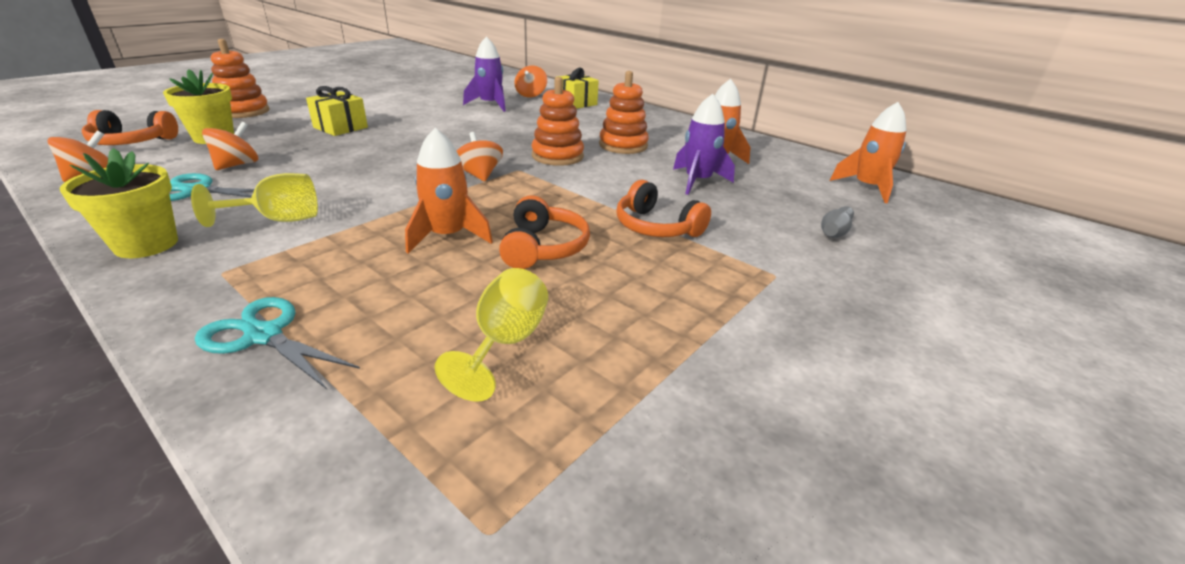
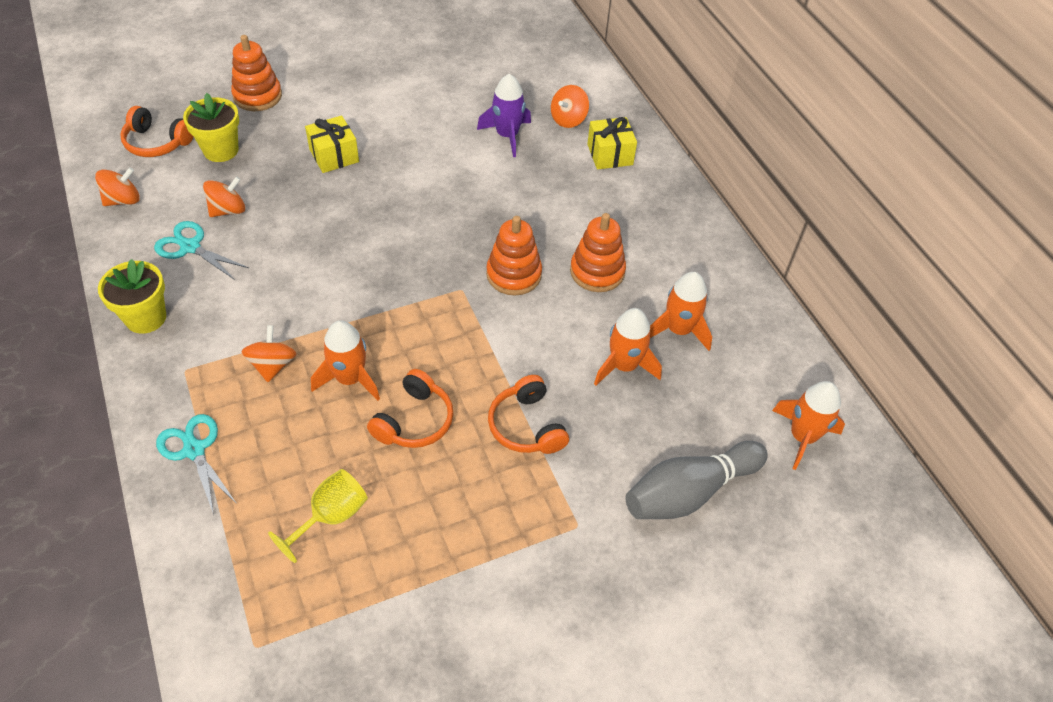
camera: 25 degrees right, 20 degrees up
(278, 220) = (237, 312): yellow goblet -> none
(479, 175) = (420, 289): orange spinning top -> orange spinning top (272, 365)
(697, 181) = (624, 366): purple rocket -> orange rocket
(834, 231) = (689, 492): grey bowling pin -> grey bowling pin, size x2.12

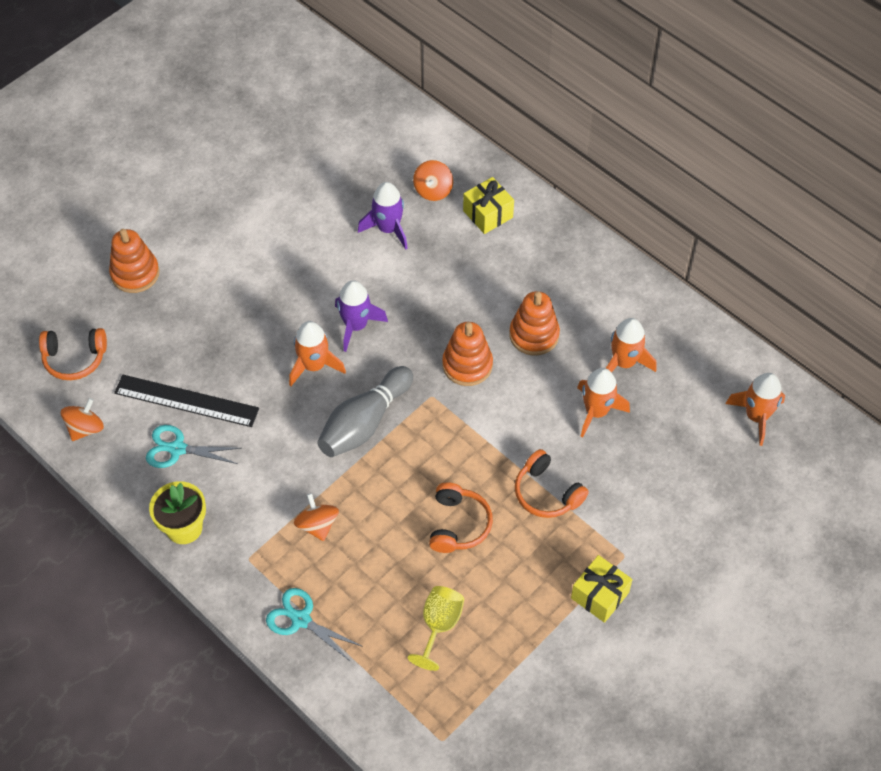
camera: 20 degrees left, 5 degrees up
(221, 150) = (139, 344): yellow flower pot -> none
(228, 210) = (186, 401): orange spinning top -> black ruler
(334, 156) = (246, 309): yellow gift -> yellow gift (600, 595)
(349, 379) = (387, 511): orange rocket -> orange rocket (314, 366)
(426, 203) = (356, 326): none -> purple rocket
(689, 492) = (693, 495): grey bowling pin -> grey bowling pin (364, 423)

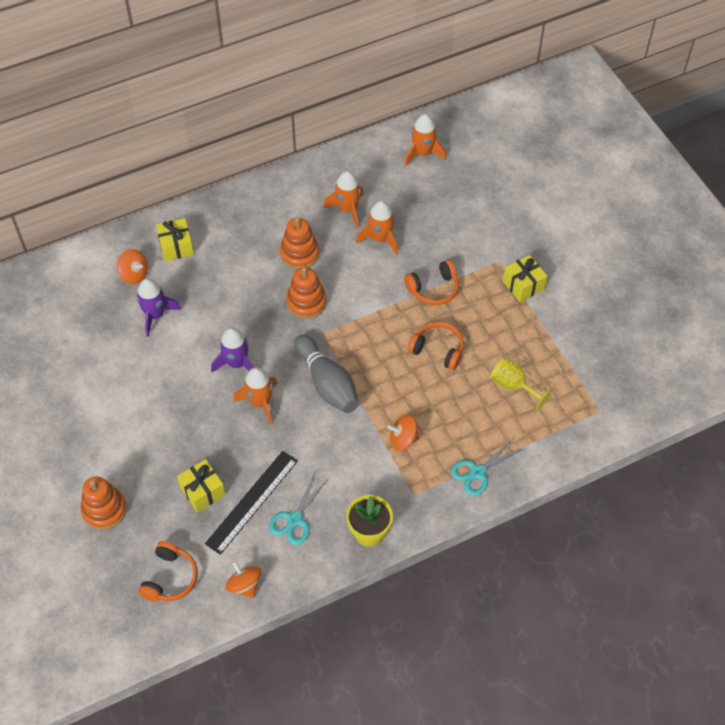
camera: 70 degrees left, 0 degrees up
(184, 351) = (202, 491): none -> yellow gift

